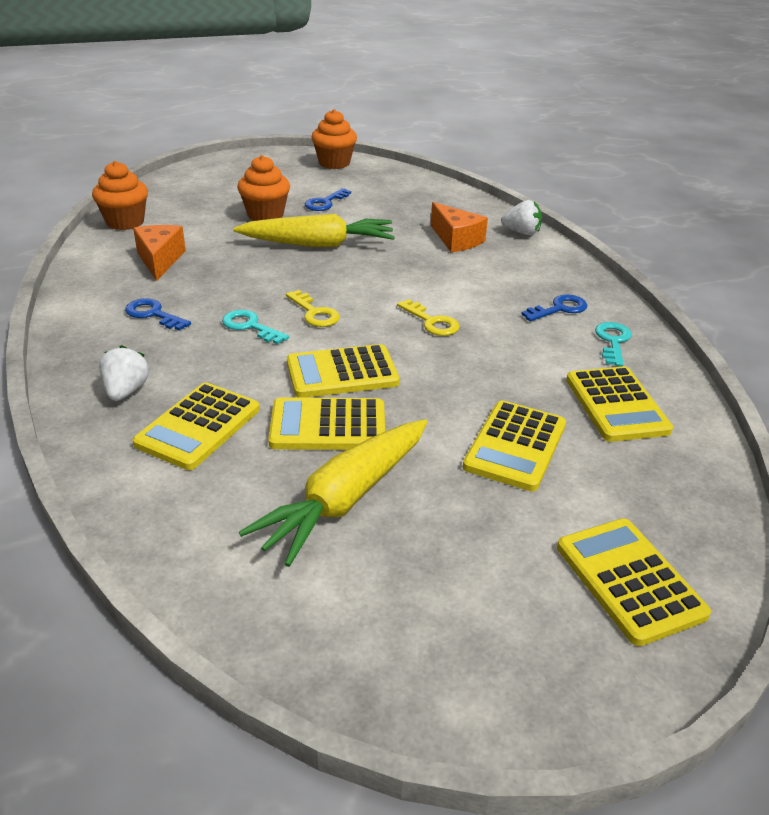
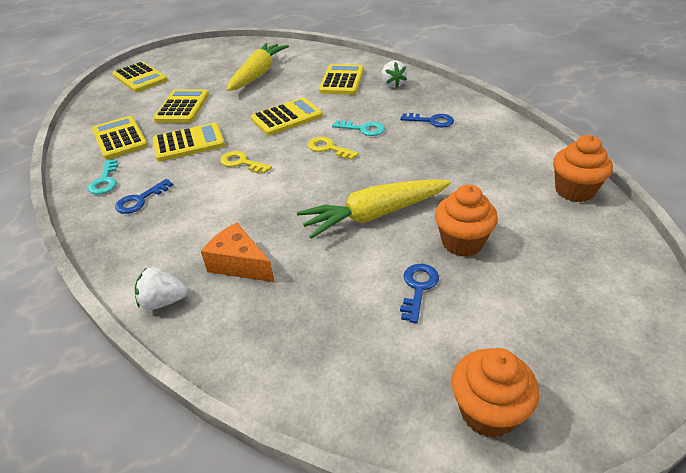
camera: 165 degrees right, 5 degrees up
(160, 260) = (485, 160): orange cheese -> none
(328, 425) = (280, 94): yellow calculator -> yellow calculator (189, 143)

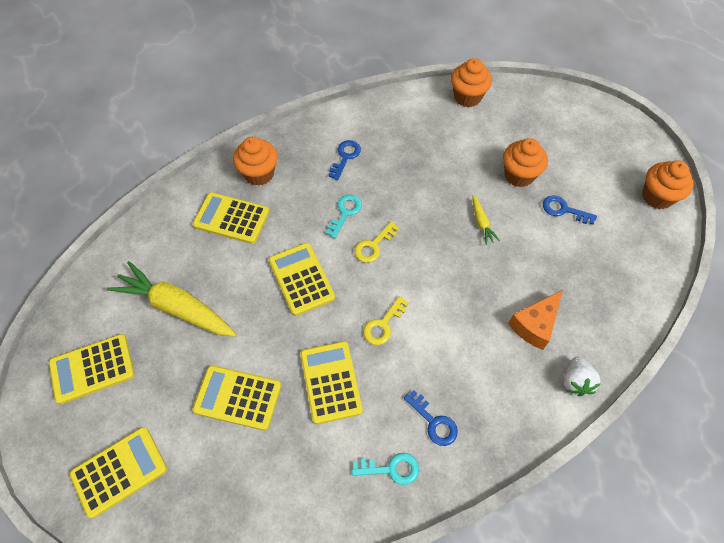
camera: 85 degrees left, 20 degrees up
(120, 138) = (298, 469): yellow calculator -> yellow calculator (92, 368)
(375, 215) = (481, 223): yellow carrot -> yellow carrot, size x0.45
(392, 84) = (259, 174): white strawberry -> orange cupcake

